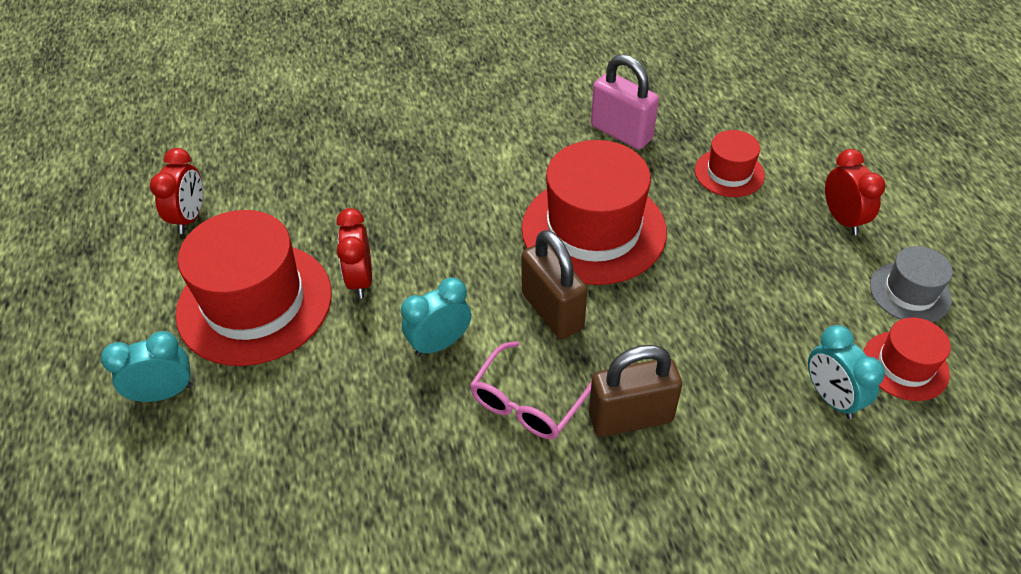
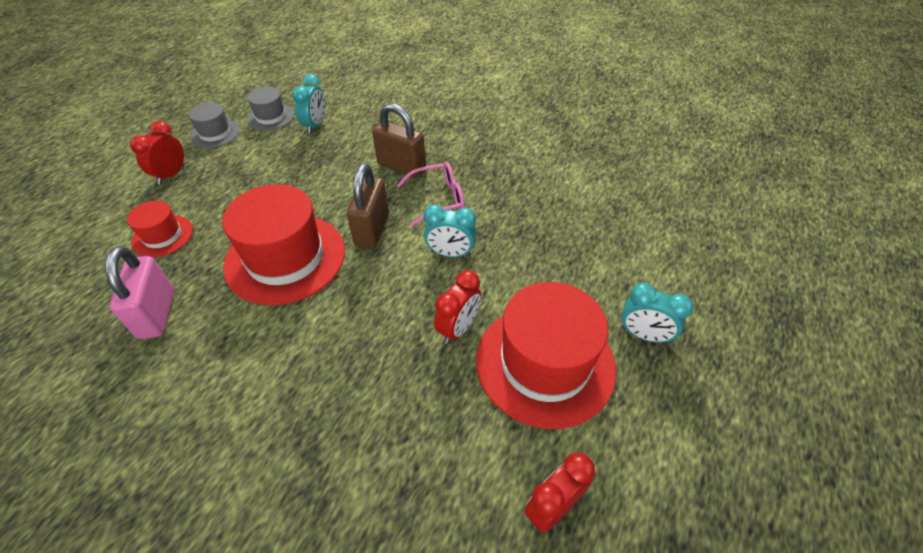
camera: 140 degrees left, 0 degrees up
(905, 365) = (270, 117): red hat -> grey hat

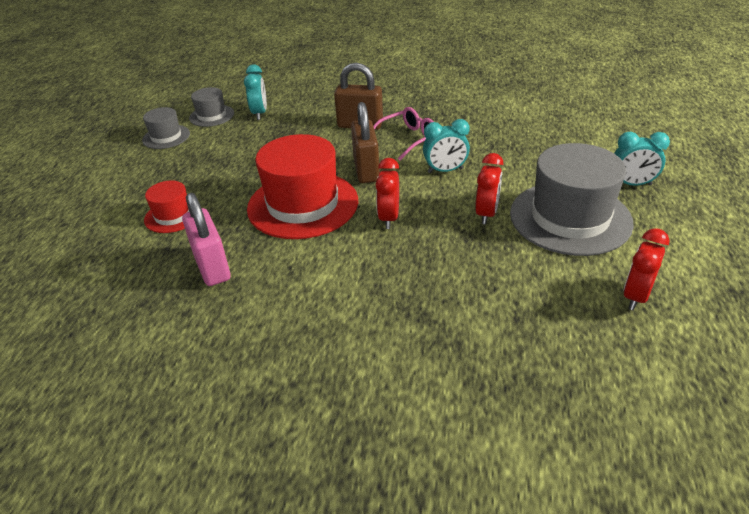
camera: 15 degrees left, 10 degrees down
(171, 175) = (146, 173): red clock -> red clock (389, 218)
(545, 363) = (570, 218): red hat -> grey hat

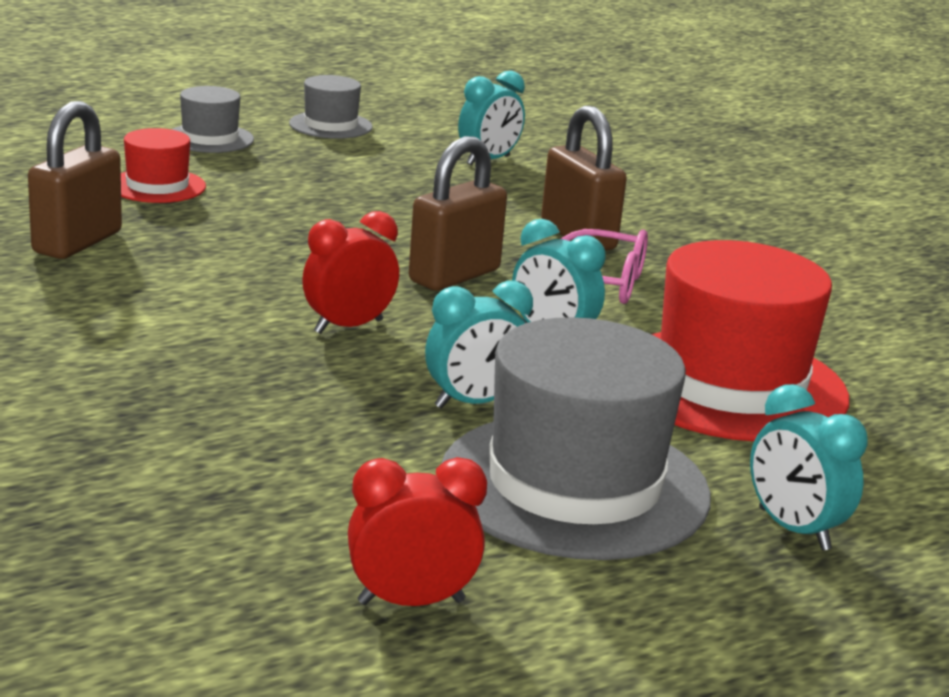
camera: 45 degrees right, 15 degrees down
(211, 116) = (429, 134): grey hat -> grey hat (210, 138)
(212, 267) = (77, 242): pink padlock -> brown padlock
(303, 204) = (296, 256): red hat -> red hat (729, 384)
(486, 214) = (474, 403): red clock -> turquoise clock

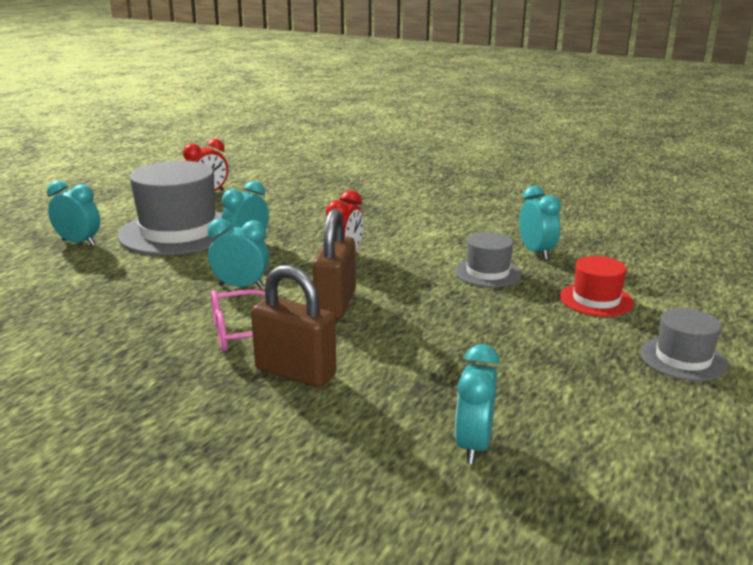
camera: 150 degrees right, 0 degrees up
(77, 242) = (536, 252): brown padlock -> turquoise clock
(330, 125) = (667, 429): grey hat -> grey hat (487, 272)
(729, 384) = (125, 293): red hat -> none

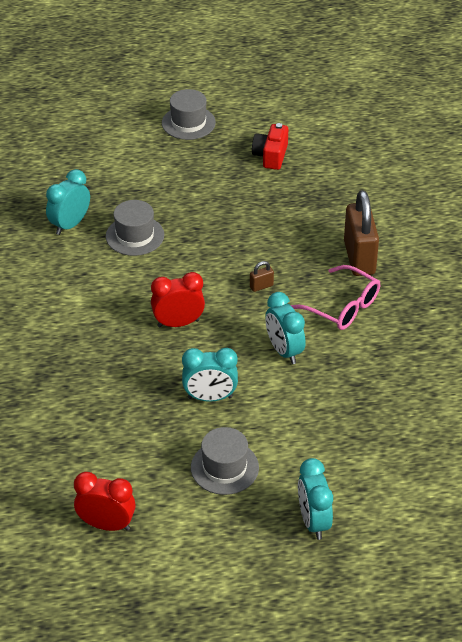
camera: 125 degrees left, 20 degrees up
(179, 232) = (224, 467): grey hat -> grey hat, size x0.50
(335, 304) = (261, 286): brown padlock -> brown padlock, size x0.40
(473, 445) = (352, 166): turquoise clock -> none
(559, 390) = (271, 156): none -> red camera
(596, 300) = (135, 173): red hat -> none

